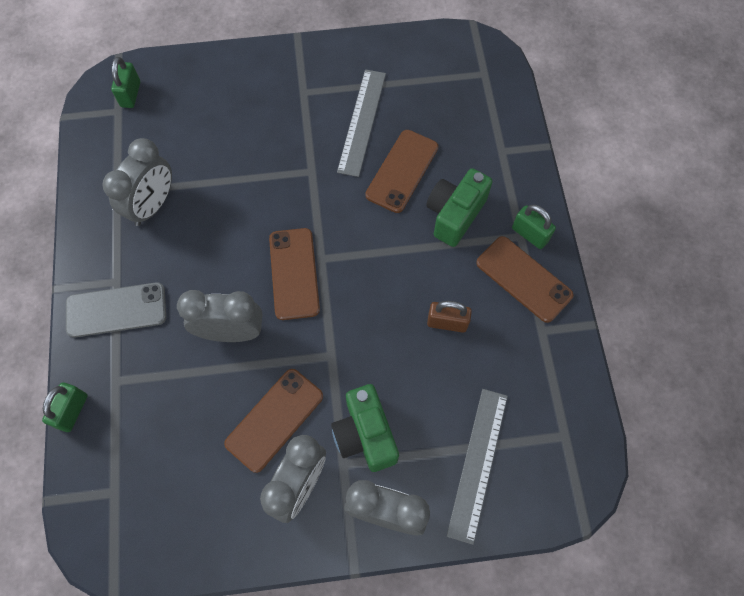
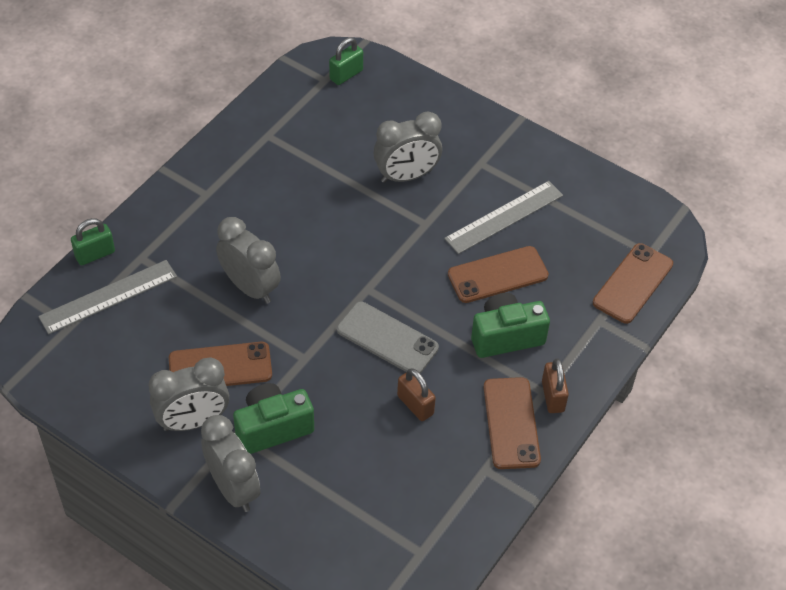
camera: 40 degrees right, 15 degrees down
(116, 310) = (187, 213): grey phone -> grey phone (387, 338)
(152, 205) = (283, 162): grey clock -> grey clock (406, 176)
(294, 273) = (336, 283): brown phone -> brown phone (632, 283)
(365, 435) = (272, 428): green camera -> green camera turned 45 degrees clockwise
(478, 463) = (333, 514): grey ruler -> grey ruler (108, 297)
(530, 234) = (553, 396): green padlock -> brown padlock

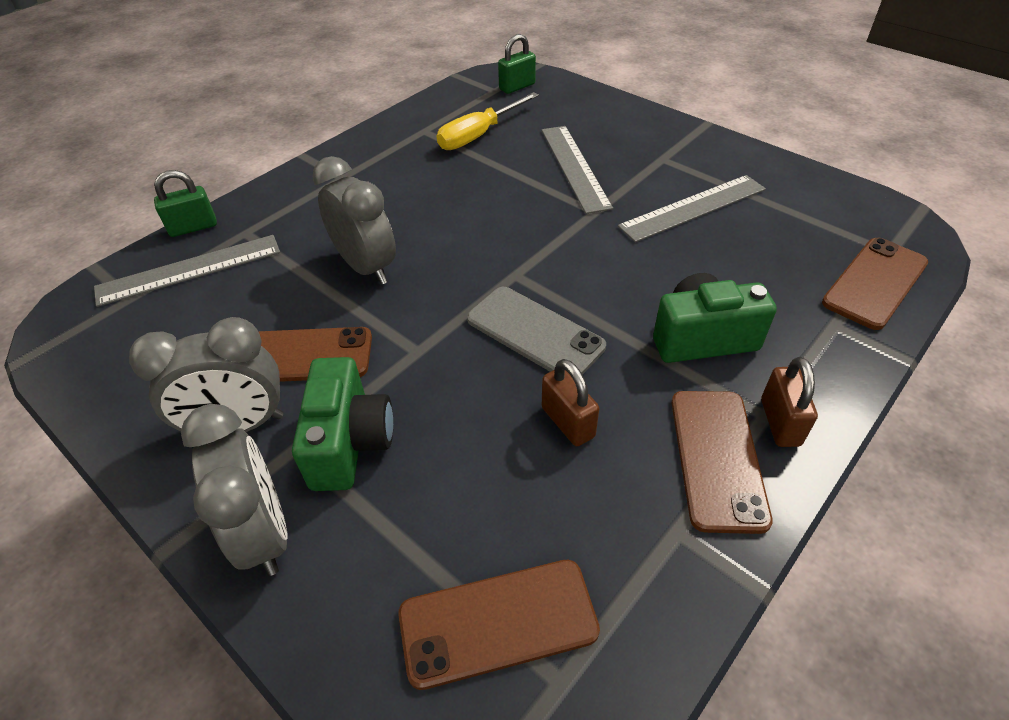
camera: 10 degrees right, 5 degrees down
(272, 428) = (350, 442): green camera -> green camera turned 105 degrees clockwise
(318, 140) = (479, 135): none -> yellow screwdriver
(406, 176) = (574, 167): grey clock -> grey ruler
(498, 275) = (687, 266): brown phone -> brown phone (498, 622)

